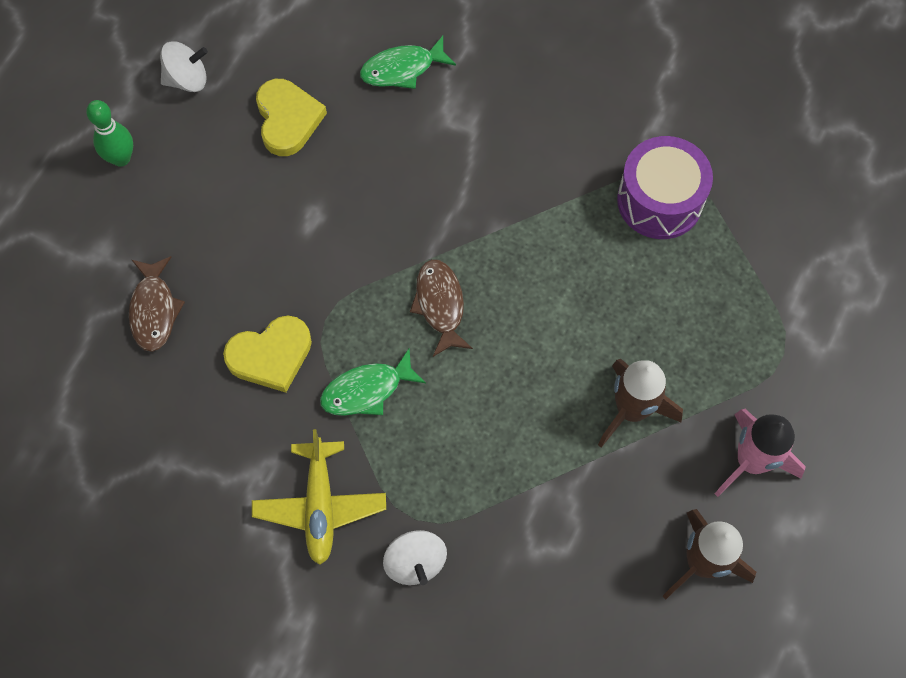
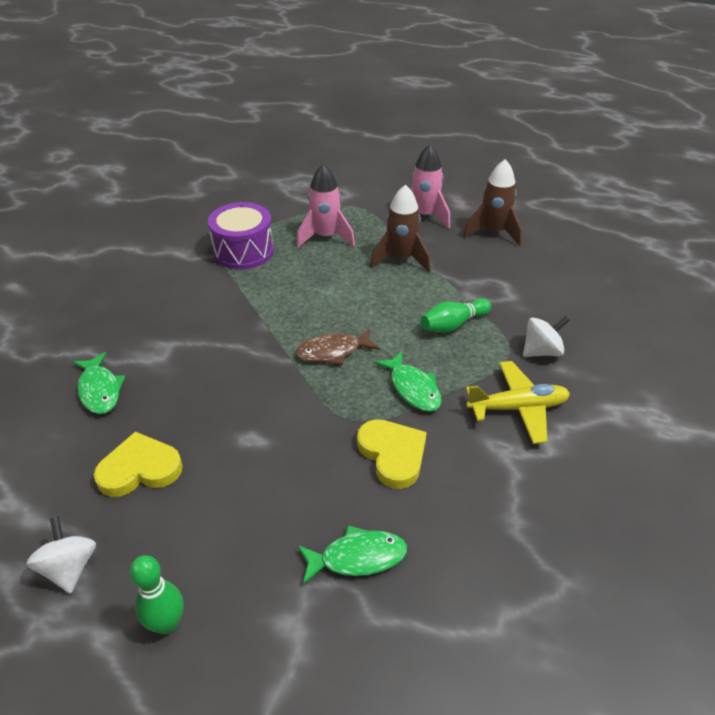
camera: 95 degrees left, 25 degrees down
(154, 310) = (357, 557): brown fish -> green fish
(479, 458) = (453, 324): none -> green bowling pin
(692, 309) = (325, 237): none -> pink rocket

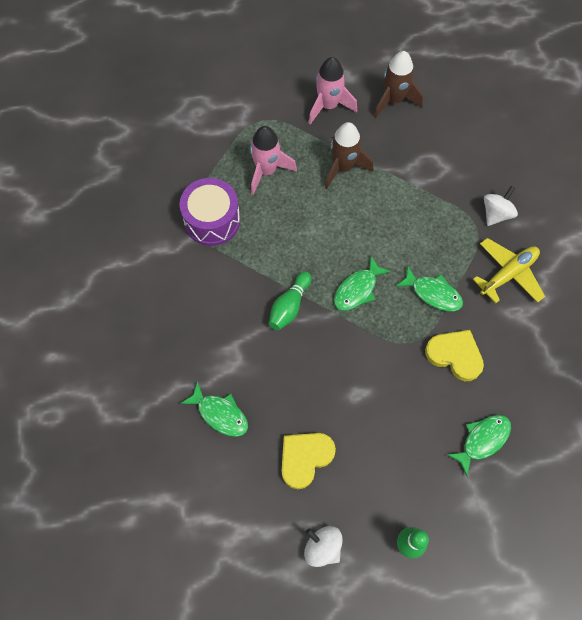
camera: 30 degrees left, 25 degrees up
(333, 352) = (357, 289): brown fish -> green fish
(453, 324) = (423, 218): green bowling pin -> green bowling pin (289, 306)

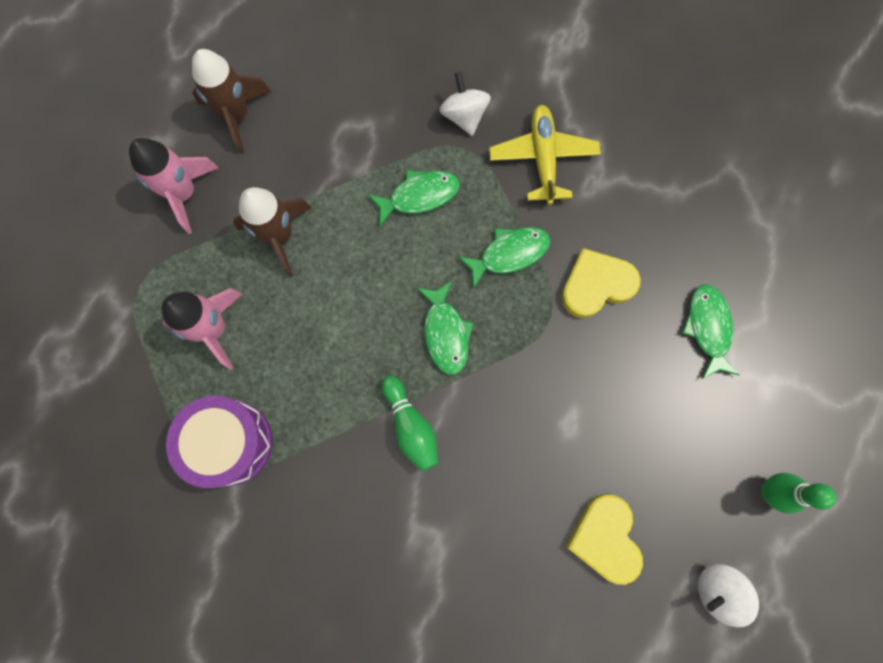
camera: 55 degrees left, 10 degrees up
(220, 414) = (487, 603): green fish -> green fish (419, 196)

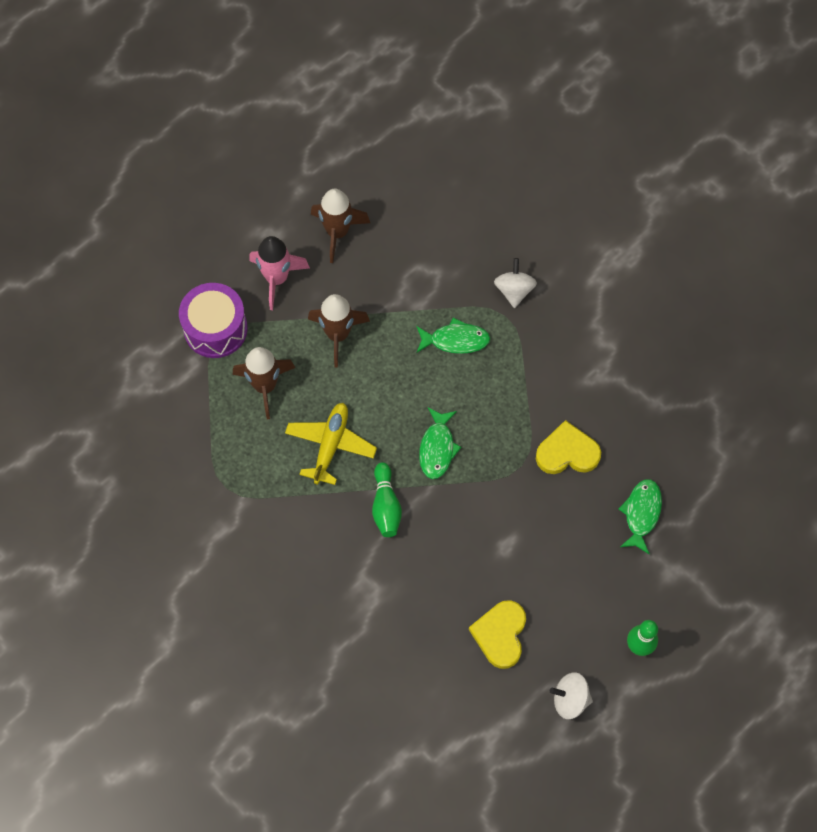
camera: 20 degrees right, 10 degrees down
(214, 329) = (265, 386): pink rocket -> brown rocket
(230, 442) = (249, 471): purple drum -> purple drum (215, 328)
(509, 254) = (508, 406): green fish -> none
(543, 158) = (563, 343): yellow plane -> yellow plane (330, 445)

